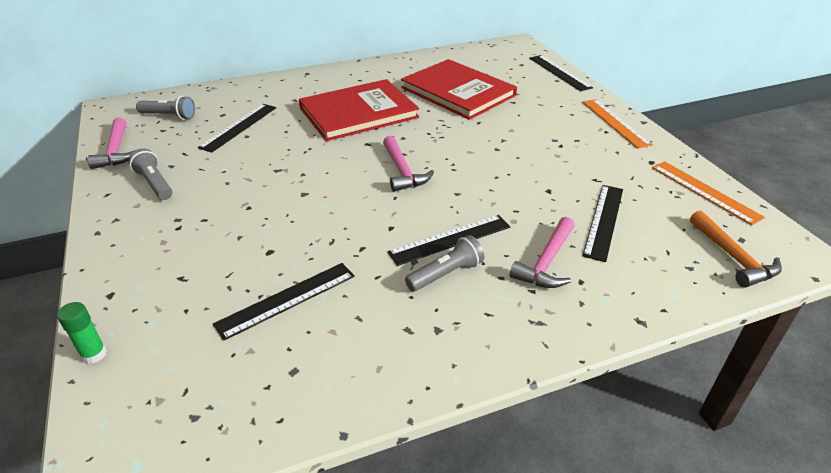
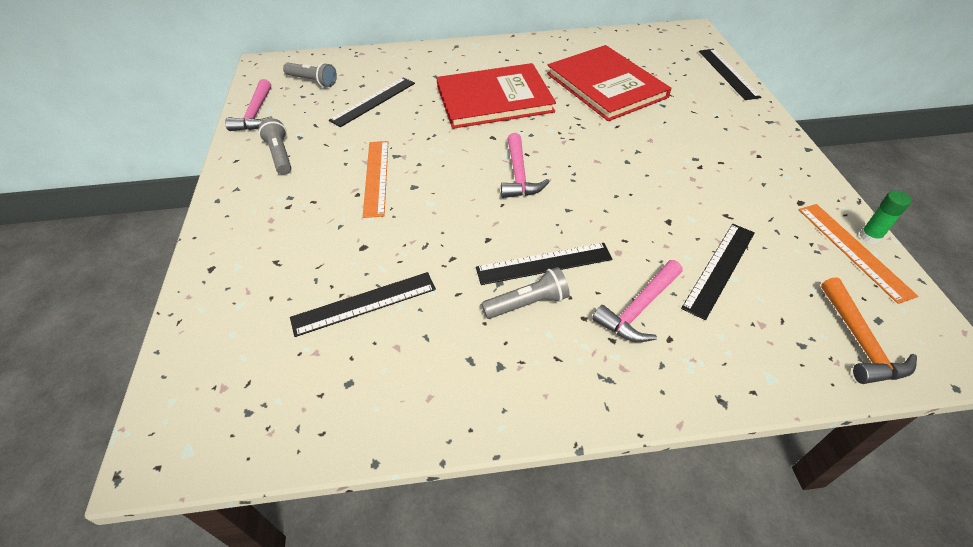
camera: 15 degrees right, 10 degrees up
(94, 354) = (181, 328): green glue stick -> green glue stick (870, 237)
(615, 122) = (773, 146): orange ruler -> orange ruler (376, 177)

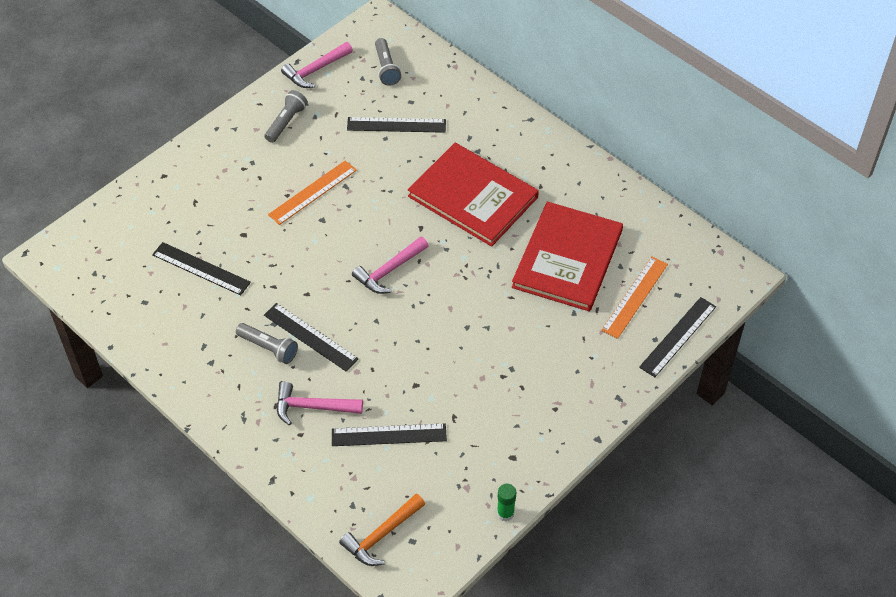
camera: 50 degrees right, 5 degrees up
(853, 250) = (478, 507): orange ruler -> orange ruler (634, 297)

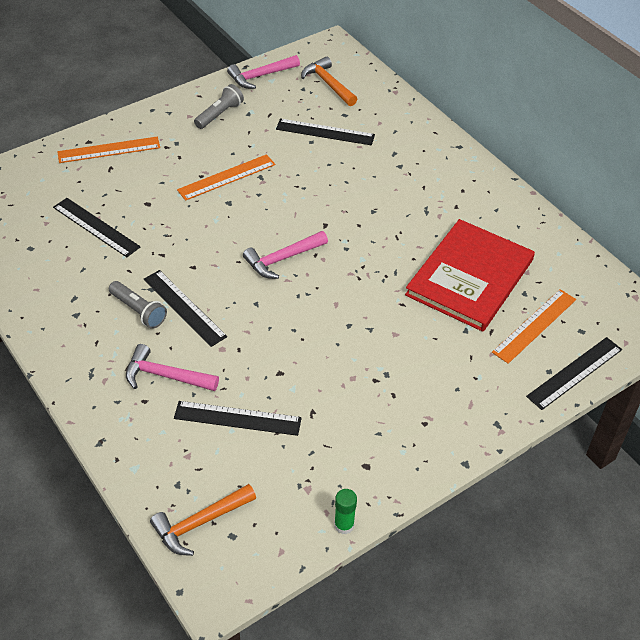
camera: 10 degrees right, 5 degrees down
(187, 182) = (109, 150): none -> orange ruler
(386, 68) = (328, 84): grey flashlight -> orange hammer
(473, 197) = (385, 205): red book -> none

